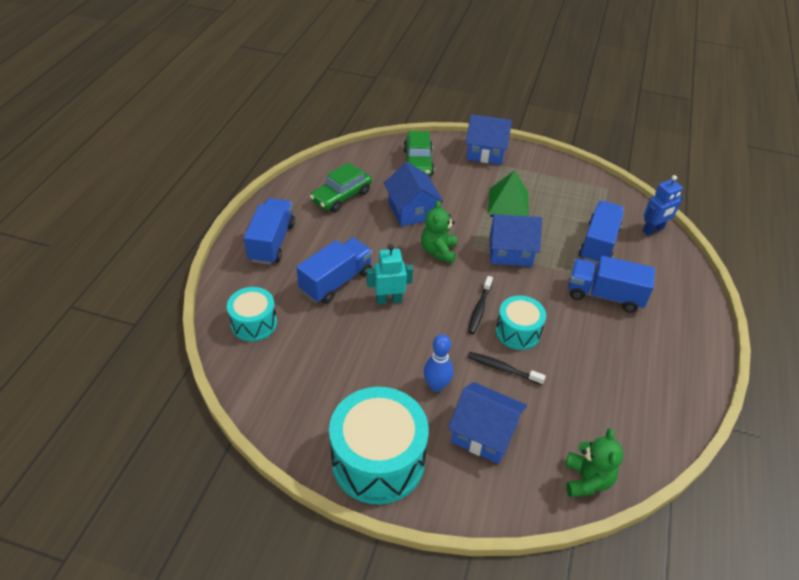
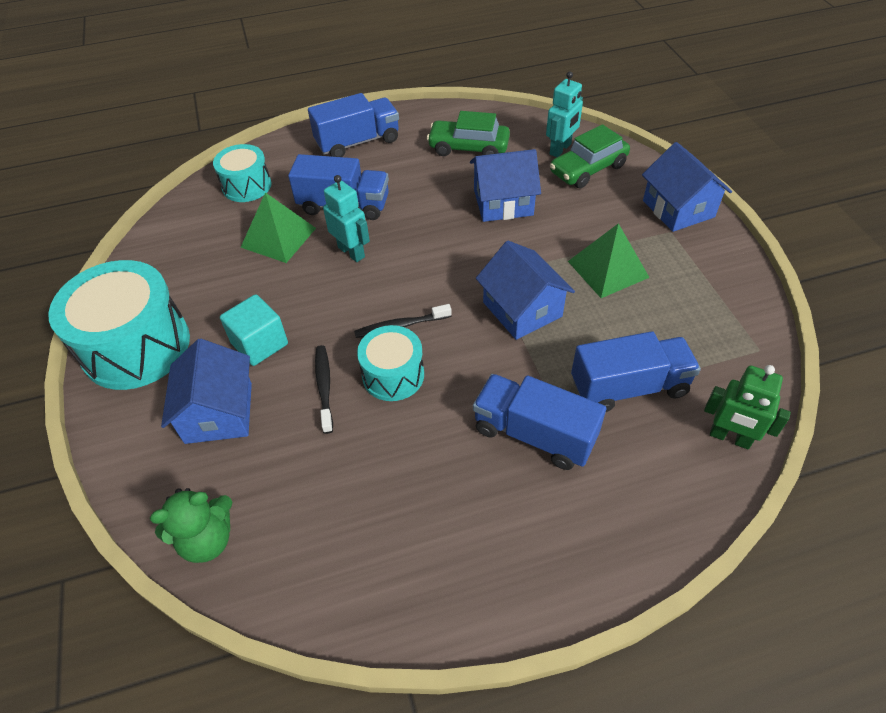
camera: 60 degrees right, 5 degrees up
(335, 330) = (278, 237): none -> green pyramid
(387, 162) = (560, 149): none -> turquoise robot
(411, 210) = (503, 202): blue house -> blue house turned 45 degrees clockwise
(436, 385) = (259, 344): blue bowling pin -> turquoise cube
(438, 251) = (459, 252): green teddy bear -> none
(604, 295) = (534, 434): blue truck -> blue truck turned 45 degrees counterclockwise
(653, 230) = (730, 438): blue robot -> green robot

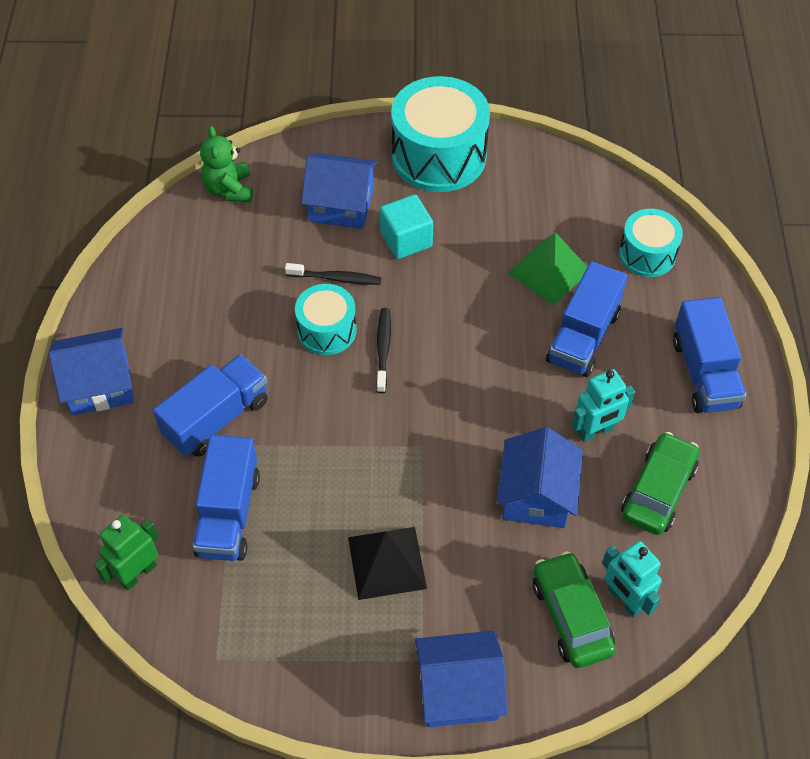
camera: 105 degrees right, 5 degrees up
(351, 252) = (503, 329): turquoise robot -> turquoise robot (595, 431)
(522, 309) = (362, 458): blue house -> blue house (100, 385)
(607, 269) = (387, 562): green pyramid -> black pyramid

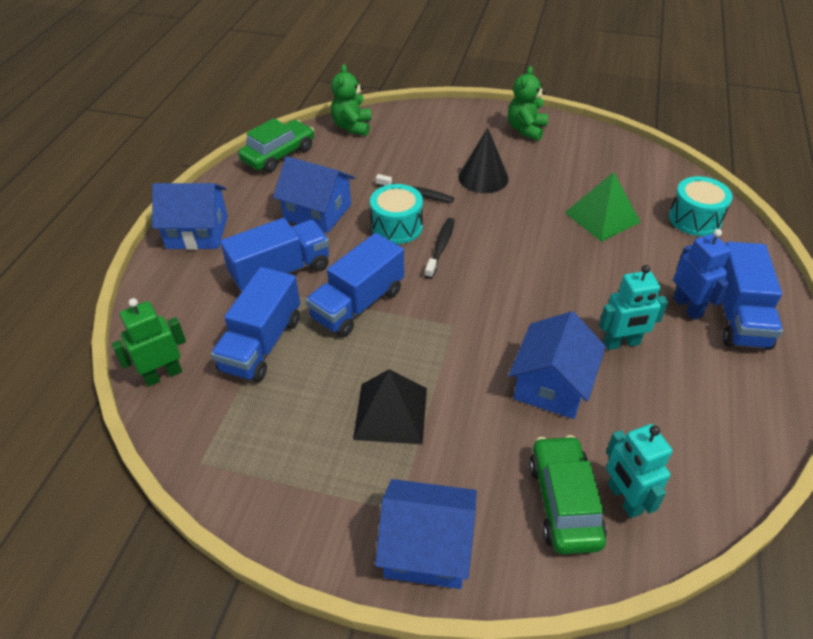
camera: 15 degrees right, 10 degrees down
(341, 205) = (436, 148): blue house -> blue house (317, 212)
(406, 240) = (483, 177): turquoise cube -> black cone
(439, 156) = (526, 130): turquoise drum -> green teddy bear
(583, 337) = (624, 268): blue truck -> blue truck (358, 304)
(654, 372) = (687, 307): none -> blue robot
(658, 491) = (676, 405): green car -> green car (278, 155)

